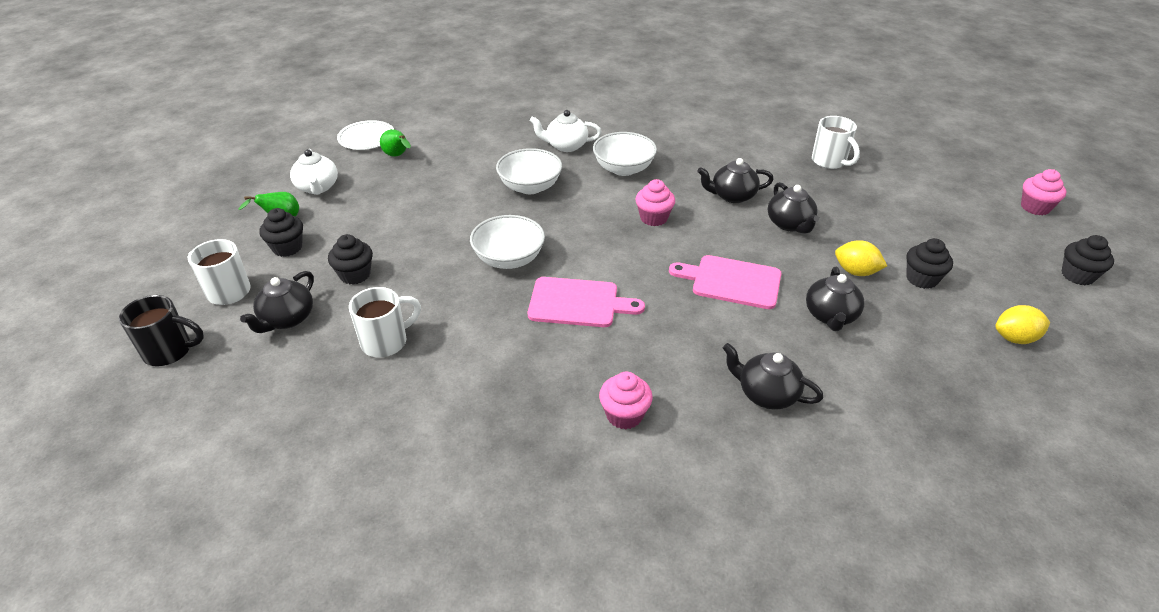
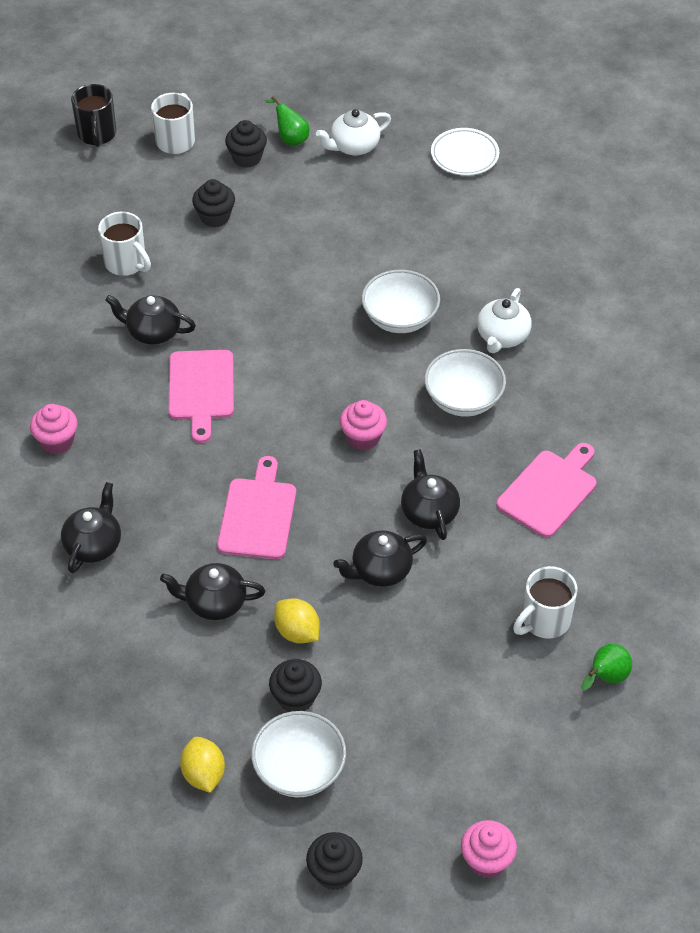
camera: 80 degrees right, 10 degrees up
(287, 319) = (146, 191): black teapot -> black teapot (153, 332)
(398, 156) = (434, 191): green pear -> green pear (605, 678)
(509, 259) = (261, 324): white bowl -> white bowl (299, 769)
(566, 146) = (502, 336): white teapot -> white teapot turned 150 degrees counterclockwise
(715, 146) = (549, 491): none -> pink cutting board
(855, 272) = (297, 632): yellow lemon -> yellow lemon turned 60 degrees counterclockwise

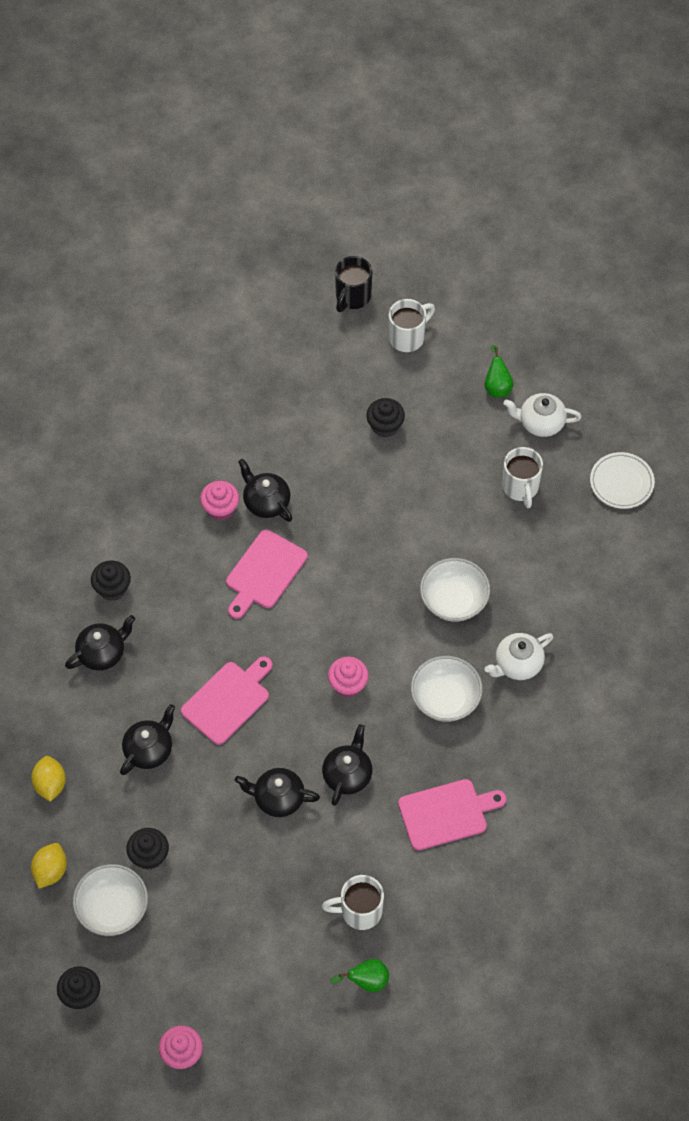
camera: 35 degrees right, 10 degrees up
(57, 441) = (135, 553): pink cupcake -> pink cupcake (220, 509)
(126, 263) = (290, 430): white mug -> white mug (520, 487)
(215, 602) = (149, 750): black teapot -> black teapot turned 90 degrees clockwise
(247, 158) = (450, 385): black cupcake -> black cupcake (112, 589)
(297, 632) = (186, 808): yellow lemon -> yellow lemon (50, 784)

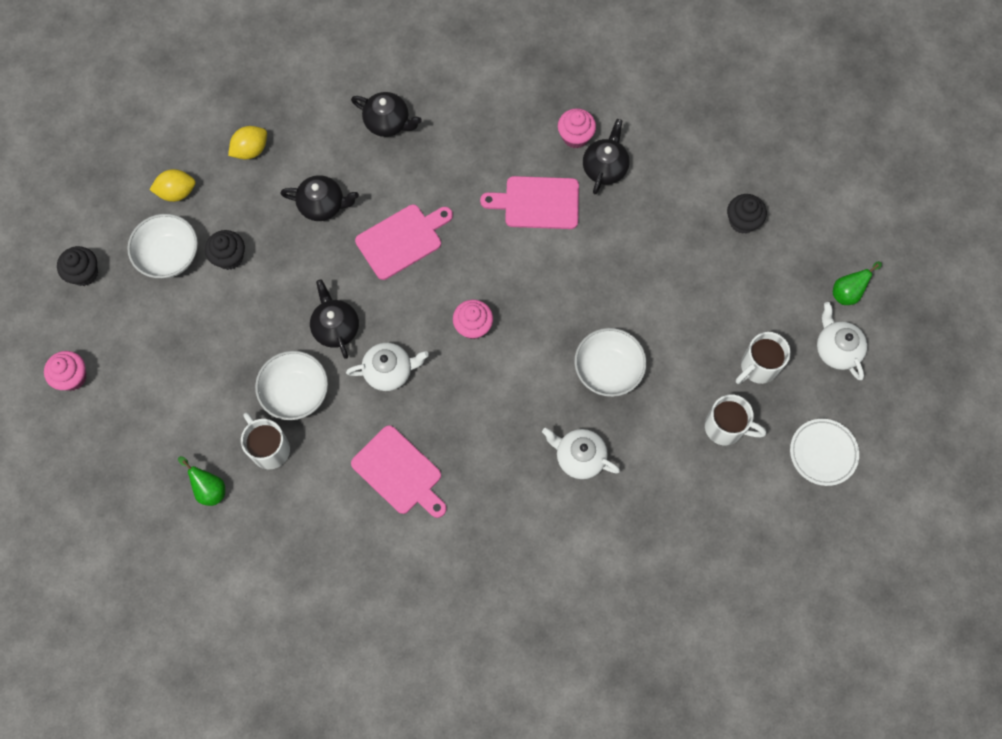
camera: 60 degrees right, 10 degrees up
(112, 589) = (450, 97): black cupcake -> none
(228, 700) = (402, 240): pink cutting board -> pink cutting board turned 45 degrees counterclockwise
(347, 775) = (389, 371): black teapot -> white teapot
(352, 297) = (853, 125): black mug -> none
(408, 337) = (845, 192): white mug -> white mug (726, 428)
(445, 699) = (508, 413): white bowl -> white bowl (296, 392)

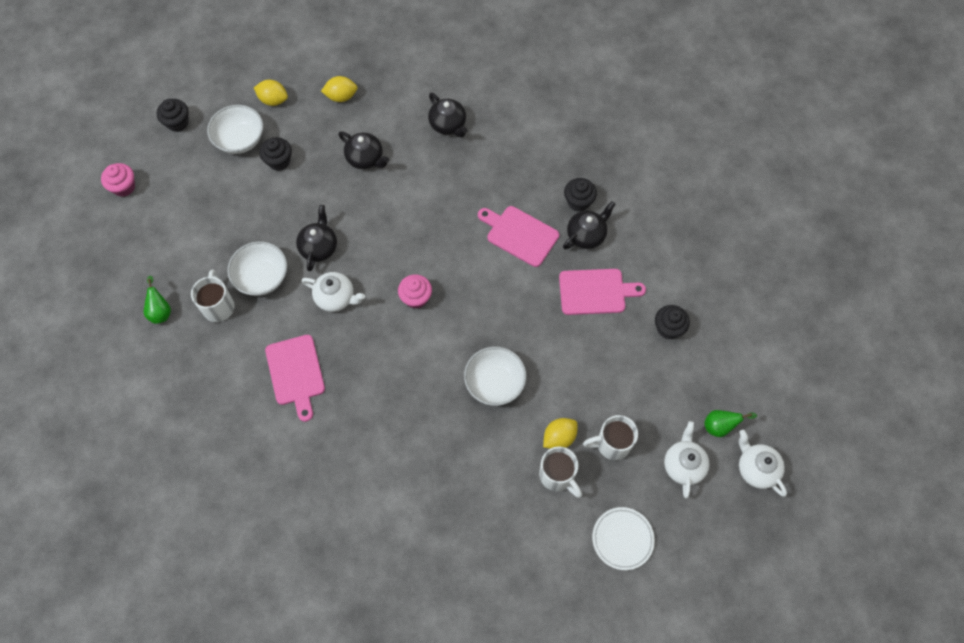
camera: 30 degrees right, 5 degrees down
(402, 240) = (405, 211): pink cutting board -> pink cutting board (595, 292)
(575, 136) = (578, 202): pink cupcake -> black cupcake
(579, 457) = (432, 435): white teapot -> white teapot (756, 468)
(704, 389) = (559, 437): none -> yellow lemon

